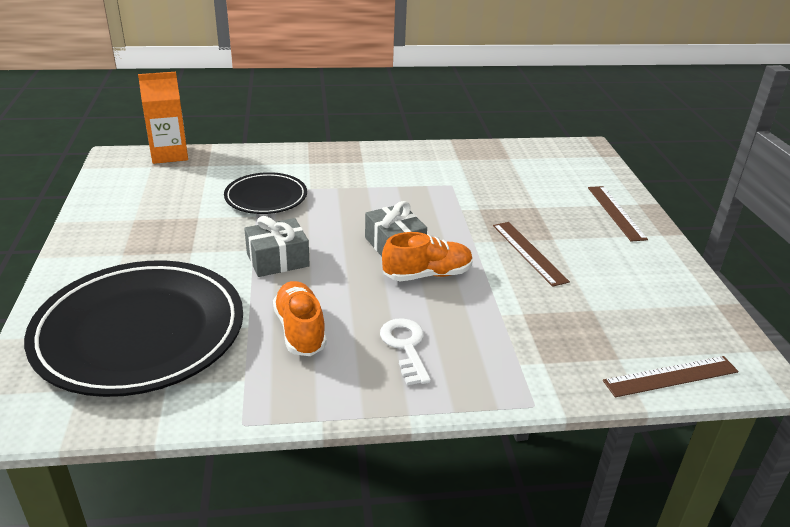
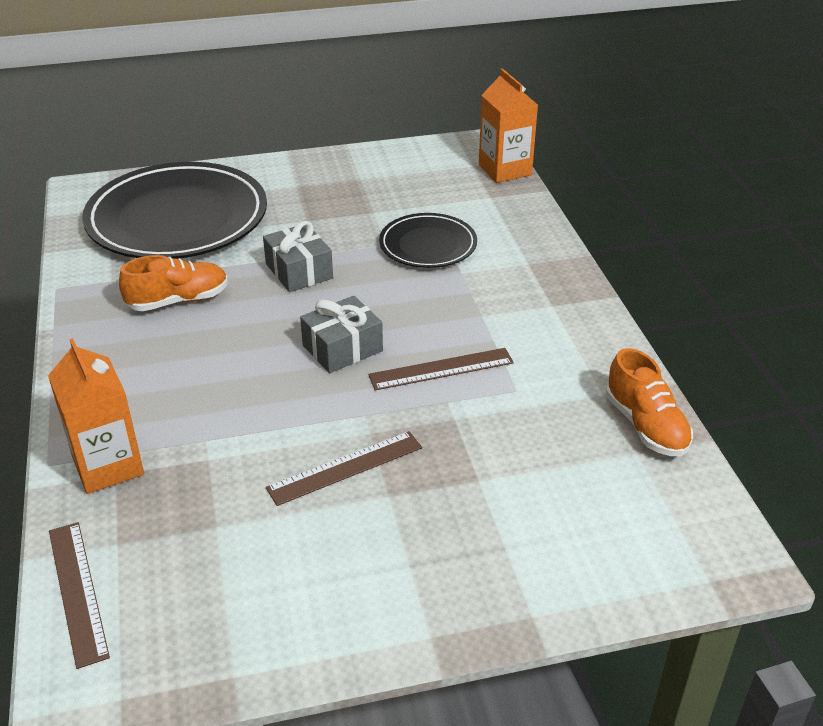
camera: 85 degrees right, 5 degrees up
(405, 347) = (149, 369): white key -> none
(427, 274) = (282, 377): orange shoe -> orange shoe (645, 426)
(534, 367) = (108, 466): none -> orange carton
(616, 212) = (489, 579): brown ruler -> brown ruler (441, 369)

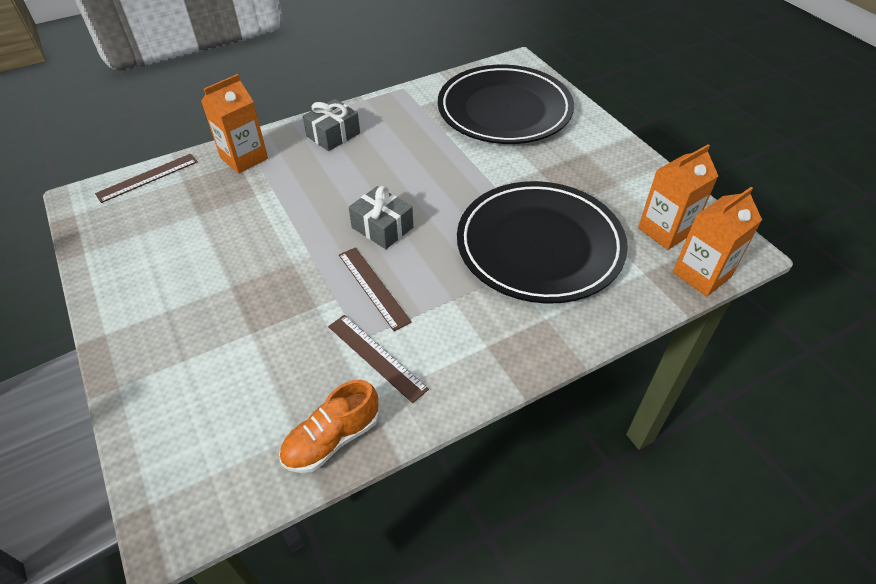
camera: 75 degrees right, 10 degrees up
(178, 301) = (409, 138): orange shoe -> none
(299, 271) = (468, 183): grey gift -> grey gift (333, 135)
(345, 468) = (255, 258): brown ruler -> brown ruler (376, 357)
(428, 245) = (539, 246): black plate -> black plate, size x1.91
(441, 172) = (665, 231): none -> orange carton

